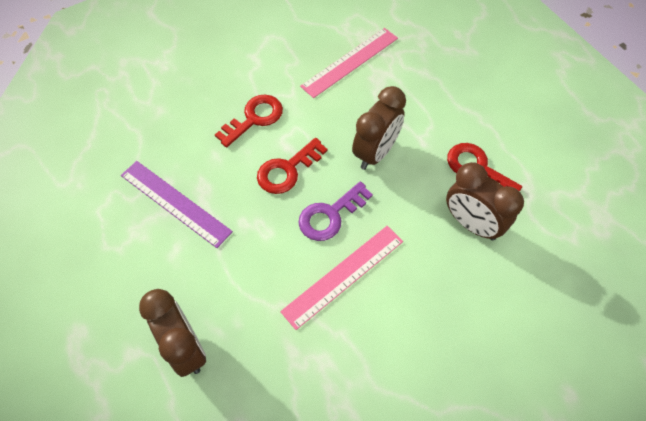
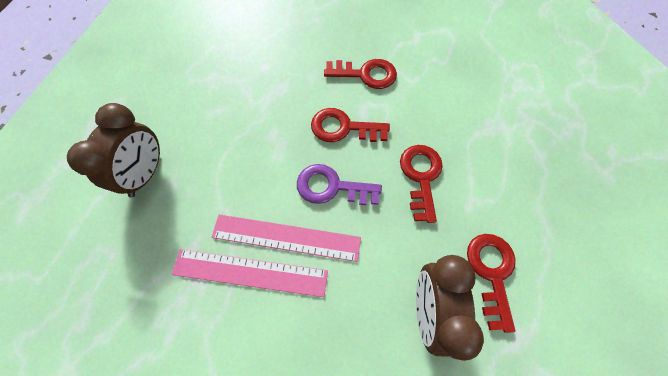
camera: 50 degrees right, 5 degrees up
(175, 203) = (253, 82): purple ruler -> none
(350, 62) = (485, 95): pink ruler -> pink ruler (250, 273)
(375, 152) = (421, 176): brown clock -> red key

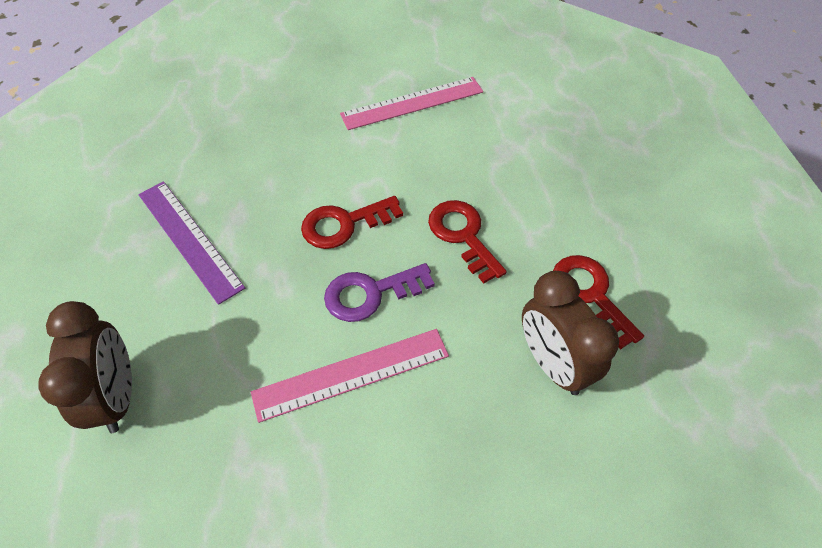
camera: 30 degrees left, 10 degrees down
(241, 92) = (189, 239): none -> purple ruler
(250, 273) = (332, 435): pink ruler -> pink ruler (412, 103)
(366, 74) = (334, 155): red key -> none

